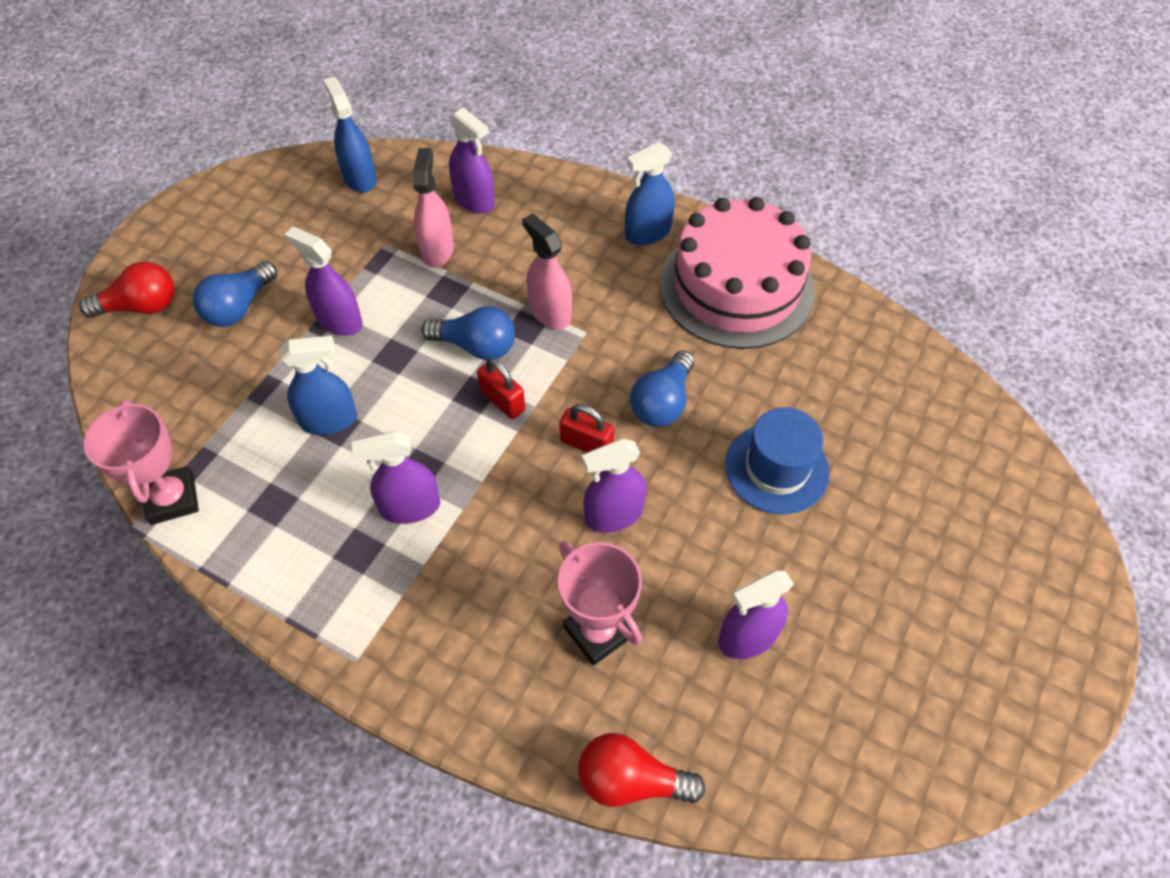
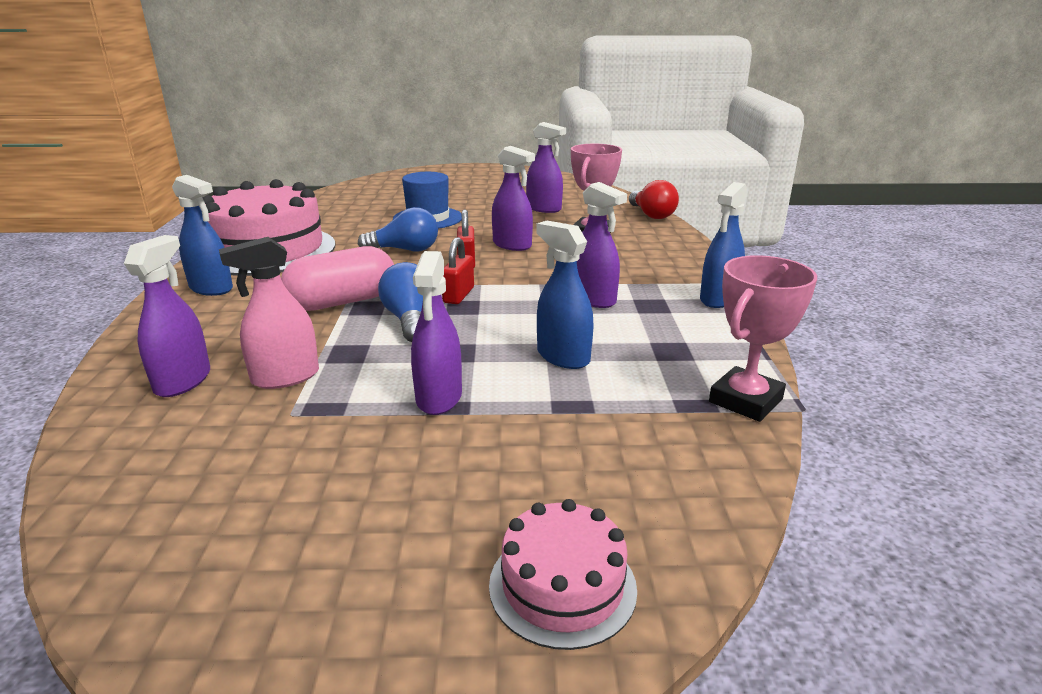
camera: 120 degrees left, 30 degrees down
(141, 306) = (562, 586): red light bulb -> pink cake
(239, 307) = (479, 480): blue light bulb -> none
(360, 178) = (148, 487): blue spray bottle -> blue spray bottle (718, 299)
(550, 312) = (343, 302): pink spray bottle -> pink capsule

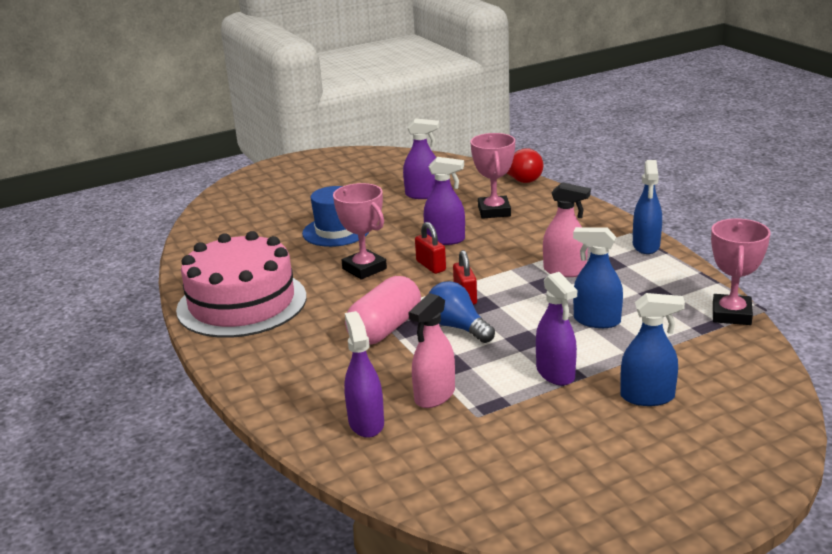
camera: 25 degrees left, 0 degrees up
(211, 288) = (255, 351): blue spray bottle -> blue spray bottle (647, 397)
(405, 250) = (364, 269): blue light bulb -> pink trophy
(562, 586) = (742, 441): pink cake -> none
(593, 299) = (564, 271): purple spray bottle -> pink spray bottle

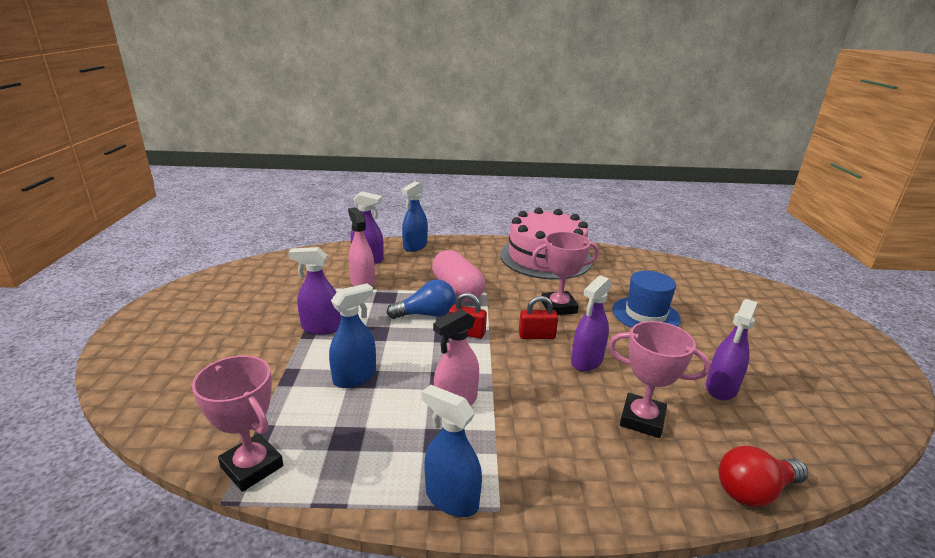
camera: 115 degrees right, 0 degrees up
(647, 397) = (243, 350): blue spray bottle -> blue spray bottle (415, 246)

